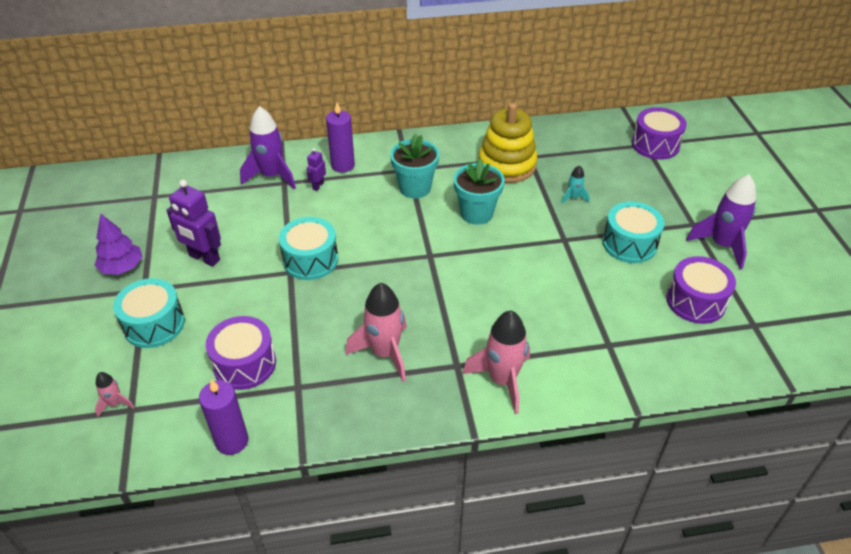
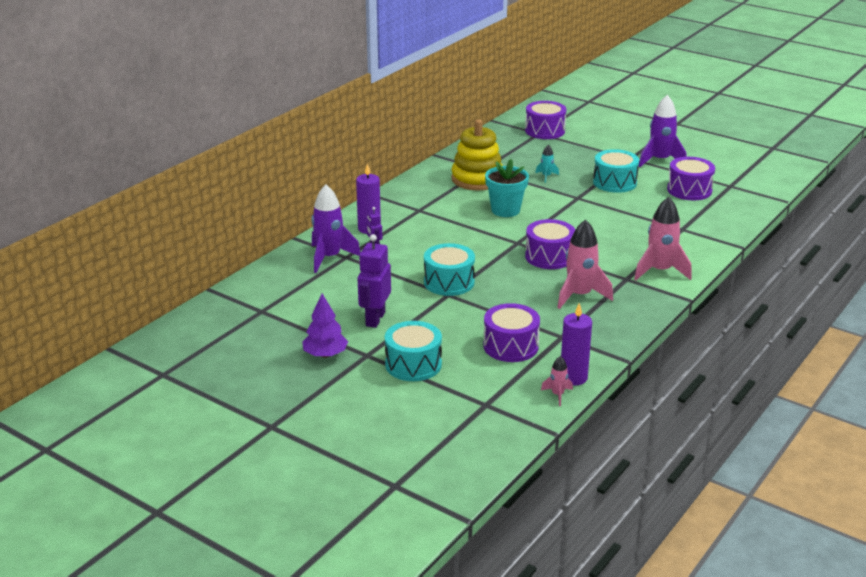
camera: 45 degrees left, 15 degrees down
(115, 404) = (470, 408): pink rocket -> pink rocket (557, 395)
(204, 258) = (375, 319): purple robot -> purple robot turned 120 degrees clockwise
(415, 188) = (442, 217): turquoise flower pot -> none
(431, 290) = (549, 257): none -> purple drum

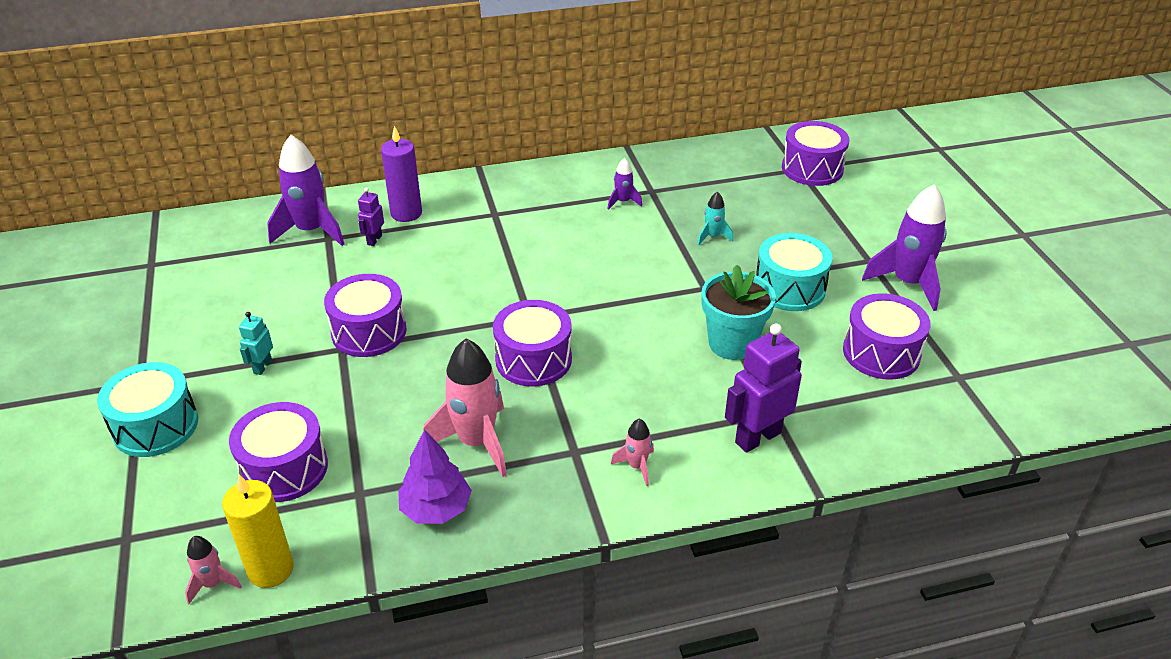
camera: 40 degrees right, 10 degrees up
(325, 354) = (108, 356): purple tree -> purple tree (436, 509)
(375, 319) = (222, 338): purple robot -> purple robot (757, 437)
(421, 319) = (262, 367): none -> turquoise robot
(449, 282) = (369, 332): turquoise drum -> purple drum
(477, 179) = (623, 202): yellow stacking toy -> purple rocket
(505, 210) = (587, 262): turquoise flower pot -> turquoise flower pot (732, 344)
(573, 377) = (271, 569): purple candle -> yellow candle
(660, 271) = (637, 466): pink rocket -> pink rocket, size x0.49

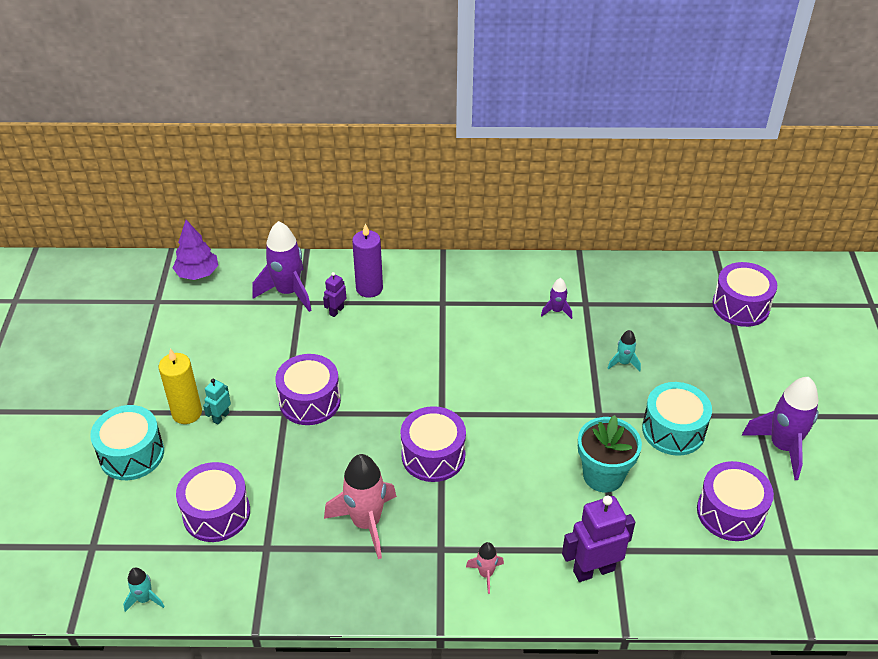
camera: 15 degrees right, 5 degrees up
(213, 584) = (145, 599): pink rocket -> turquoise rocket
(271, 569) = (187, 597): yellow candle -> yellow candle (187, 413)
(436, 509) = (320, 575): purple tree -> purple tree (197, 273)

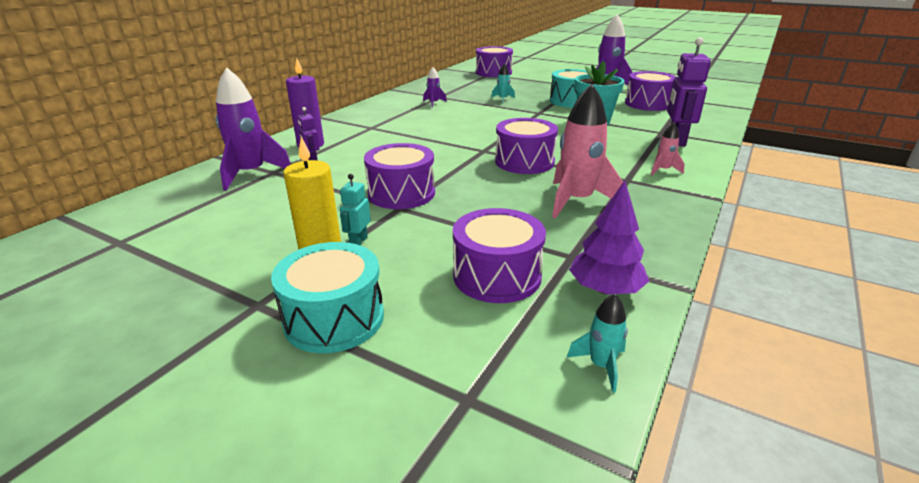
camera: 60 degrees left, 15 degrees down
(197, 273) = (131, 209): purple tree -> purple tree (605, 289)
(221, 417) = (358, 242): turquoise robot -> turquoise robot turned 45 degrees clockwise

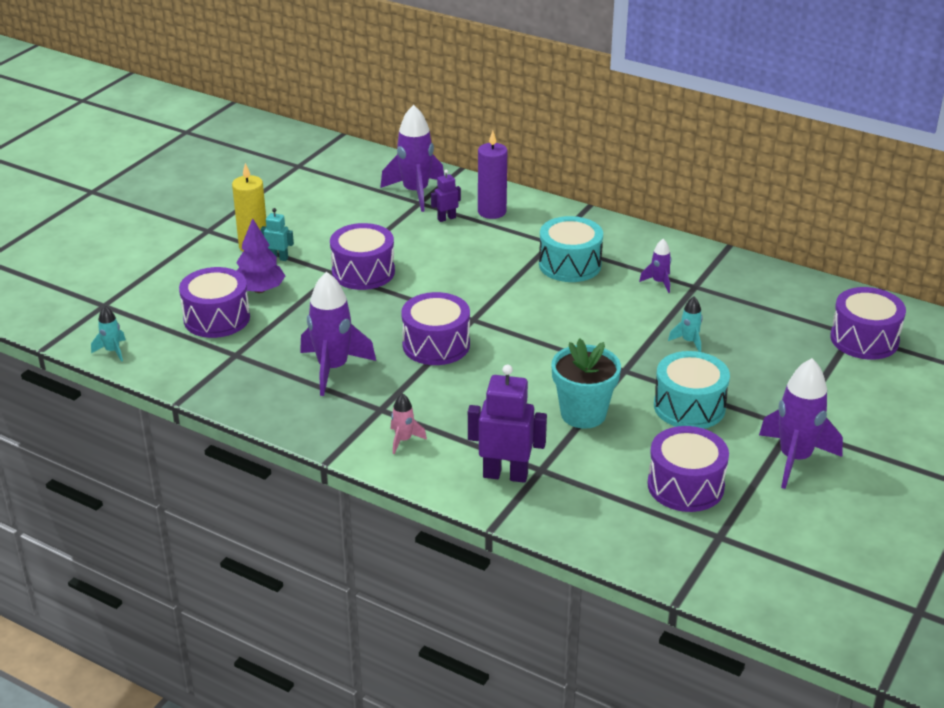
camera: 90 degrees right, 5 degrees up
(334, 318) = (186, 258): turquoise drum -> turquoise drum (570, 265)
(576, 201) = (333, 369): pink rocket -> purple rocket
(605, 289) = (187, 364): purple tree -> purple tree (260, 290)

